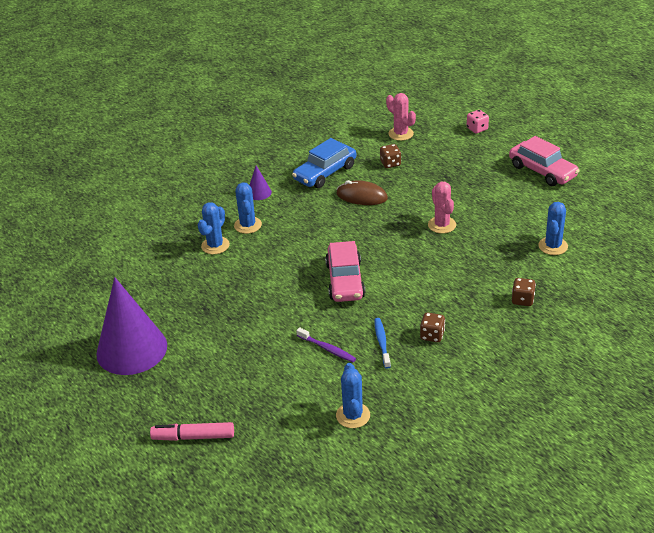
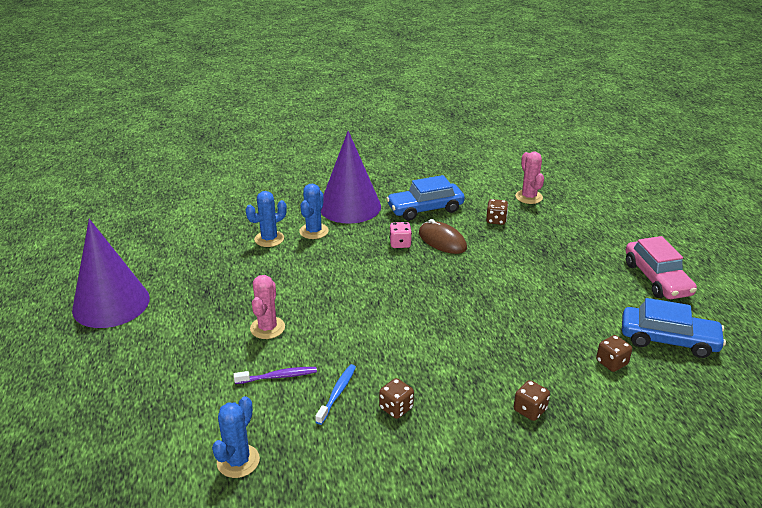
camera: 25 degrees right, 5 degrees down
(193, 437) = (75, 411): pink marker -> none
(259, 192) = (350, 206): purple cone -> purple cone, size x2.39
(327, 349) = (278, 376): purple toothbrush -> purple toothbrush turned 75 degrees counterclockwise
(345, 280) = (356, 315): pink car -> none
(442, 225) = (501, 295): pink cactus -> pink cactus (267, 328)
(477, 129) = (613, 216): pink dice -> pink dice (400, 243)
(553, 246) = (611, 363): blue cactus -> brown dice
(579, 215) = (668, 340): none -> blue car

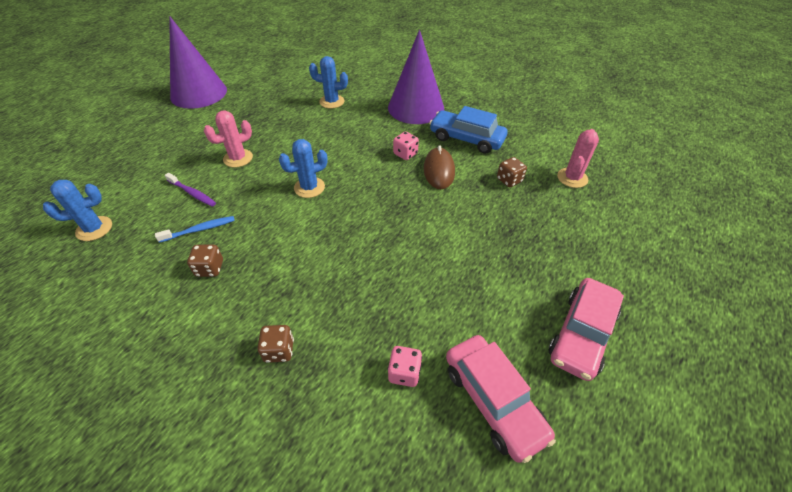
camera: 45 degrees right, 15 degrees up
(314, 231) = (365, 112): blue cactus -> blue cactus (309, 187)
(611, 363) = (404, 373): brown dice -> pink dice
(668, 340) = (493, 401): blue car -> pink car

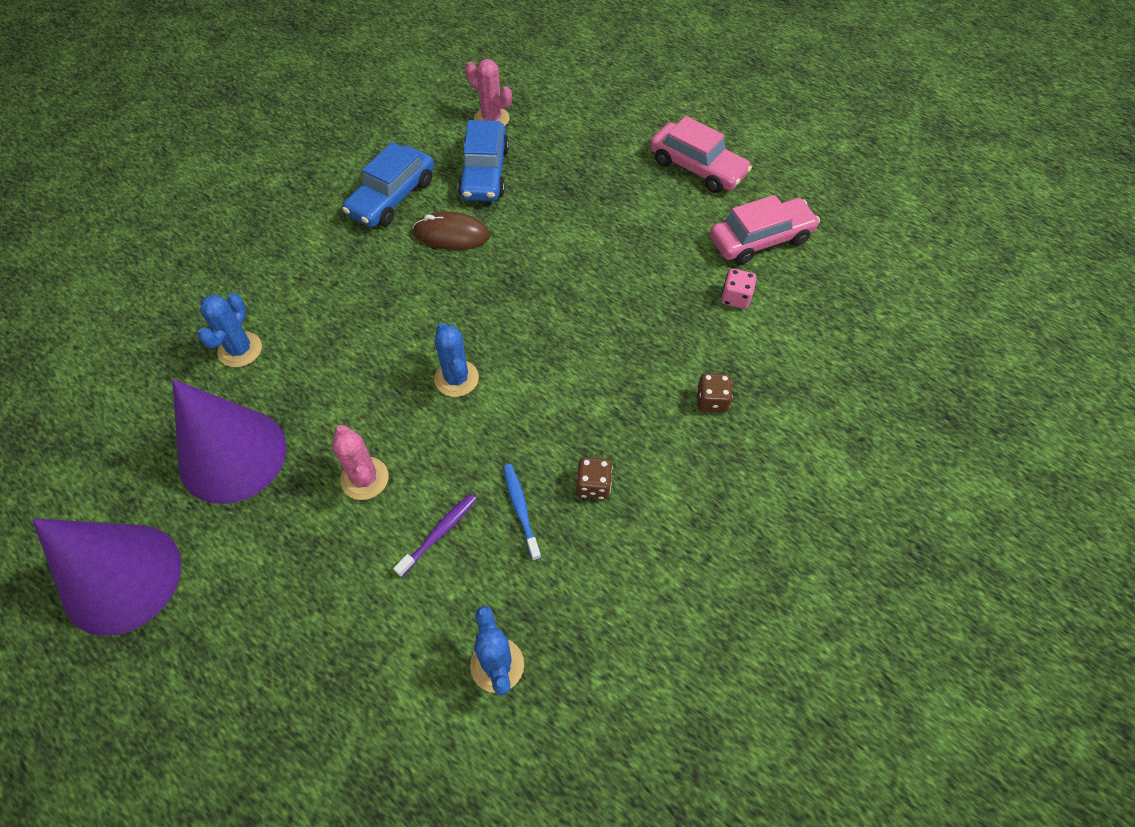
camera: 85 degrees left, 10 degrees up
(405, 154) = (408, 265): pink dice -> none
(416, 107) = (297, 242): purple cone -> purple cone (233, 455)
(509, 180) = (484, 172): brown dice -> blue car

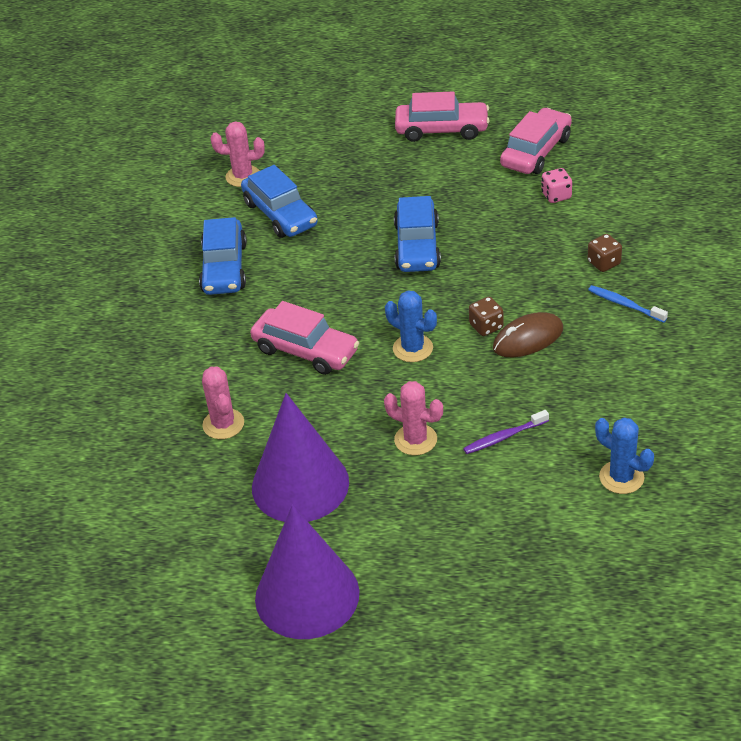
camera: 30 degrees left, 15 degrees down
(240, 349) = (223, 424): blue cactus -> pink cactus
(371, 320) = (305, 350): none -> pink car
(439, 533) = (504, 437): purple toothbrush -> purple toothbrush turned 120 degrees counterclockwise
(451, 234) = (302, 266): brown mouse -> brown mouse (528, 338)
(520, 509) = (544, 392): blue toothbrush -> blue toothbrush (625, 305)
(562, 274) = (417, 246): none -> blue car
(593, 485) = (577, 352): brown dice -> brown dice (486, 326)

